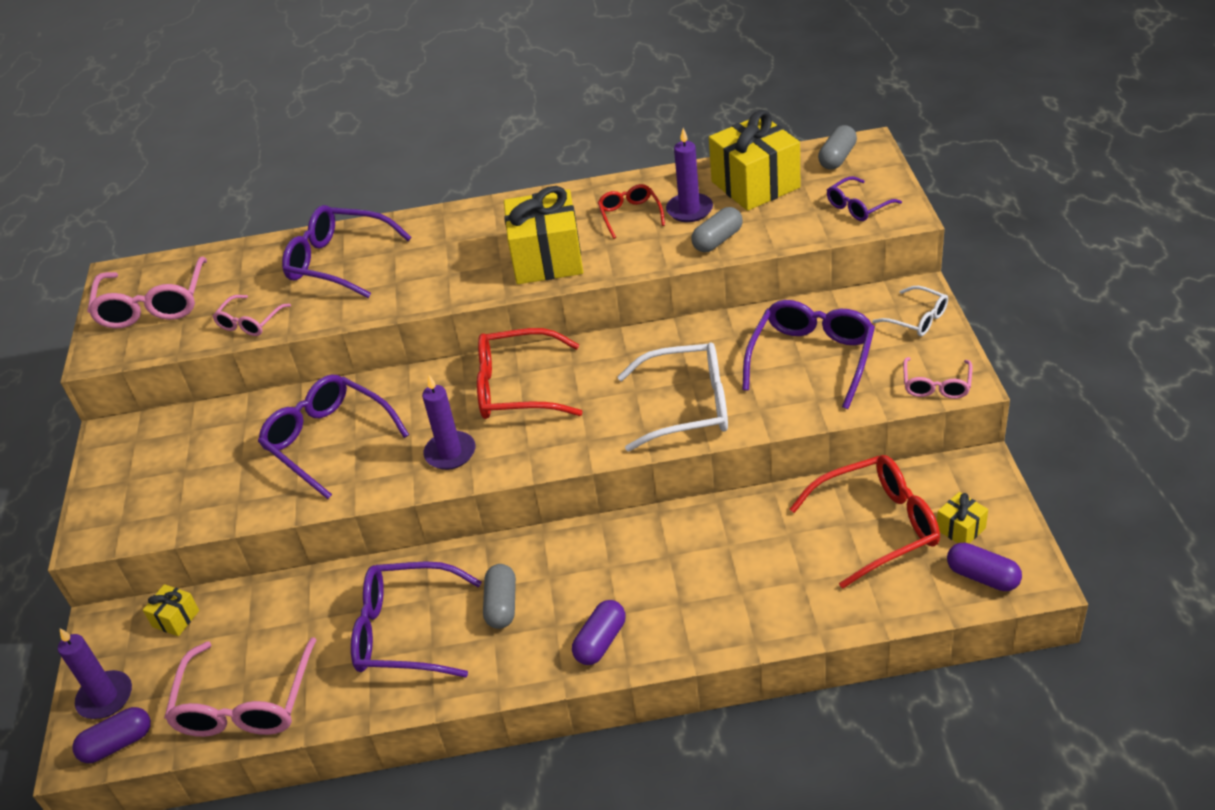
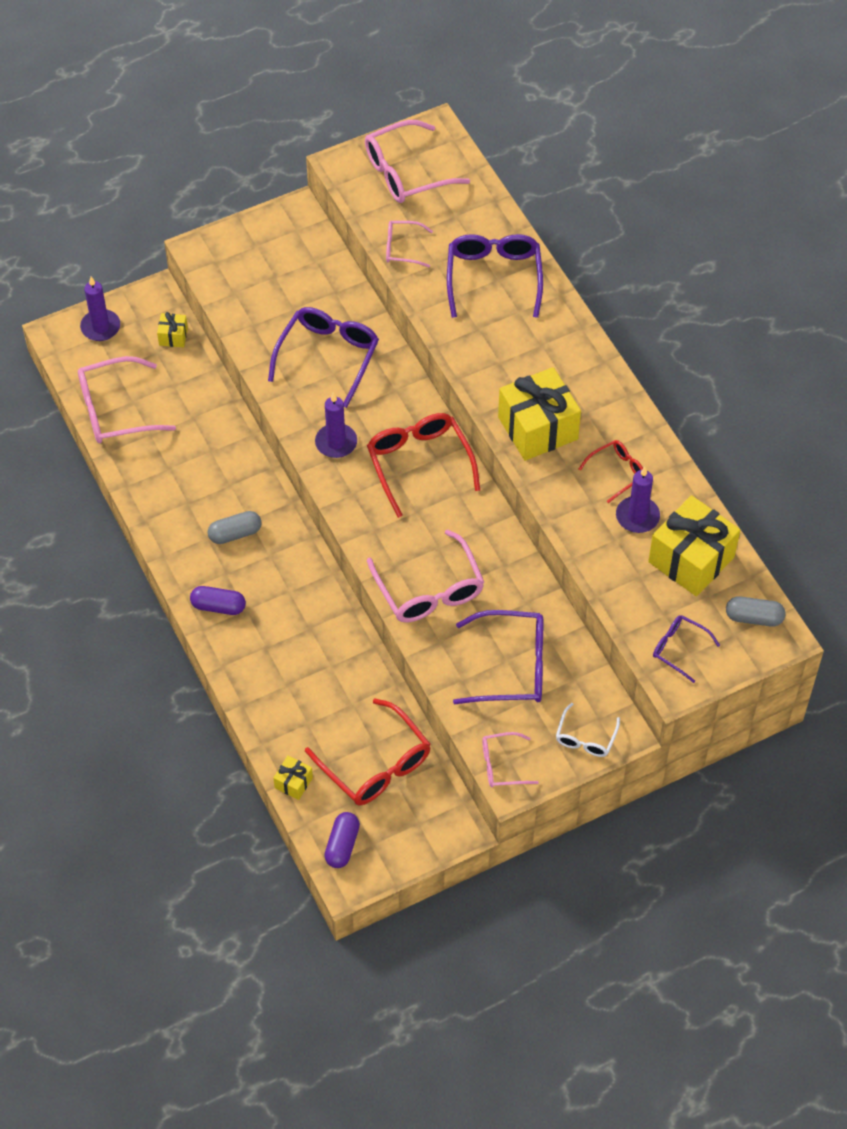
camera: 65 degrees right, 15 degrees up
(118, 744) = (68, 352): purple capsule -> none
(405, 631) = (197, 481): purple glasses -> none
(687, 406) = (429, 589): white glasses -> pink glasses
(717, 240) = (598, 549): grey capsule -> none
(960, 529) = (388, 824): yellow gift -> yellow gift (293, 783)

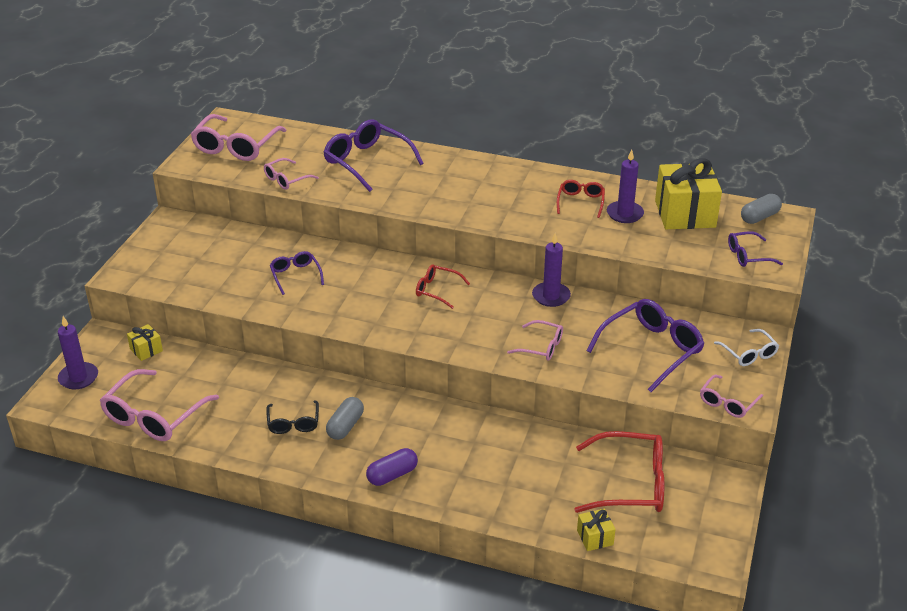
camera: 45 degrees left, 20 degrees down
(202, 499) = (293, 423): none -> black glasses
(328, 357) = (295, 275): purple glasses -> purple glasses, size x0.55
(336, 442) = (365, 313): purple candle -> purple candle (551, 296)
(342, 845) = (681, 547): purple capsule -> none
(419, 463) = (437, 290): red glasses -> red glasses, size x0.55
(429, 589) = (541, 347): pink glasses -> pink glasses, size x0.55
(538, 428) = (503, 210): yellow gift -> none

